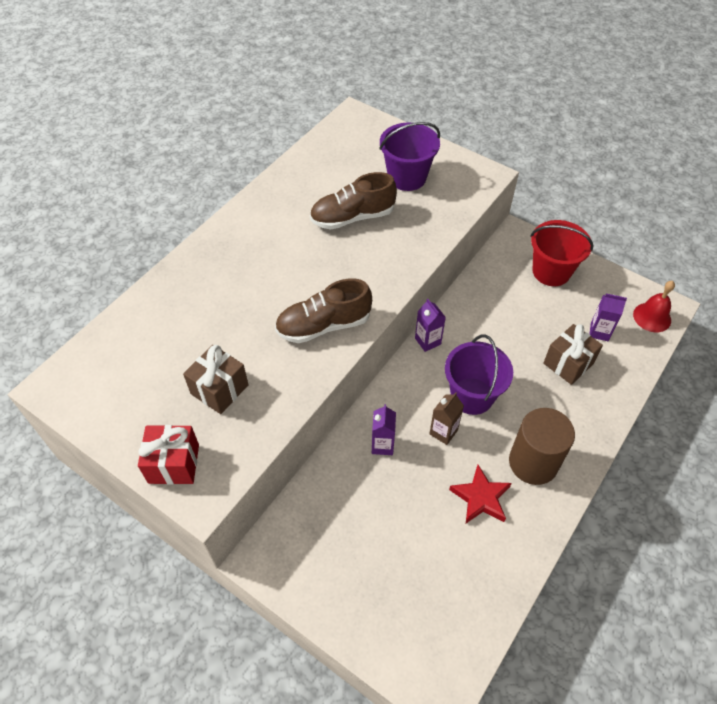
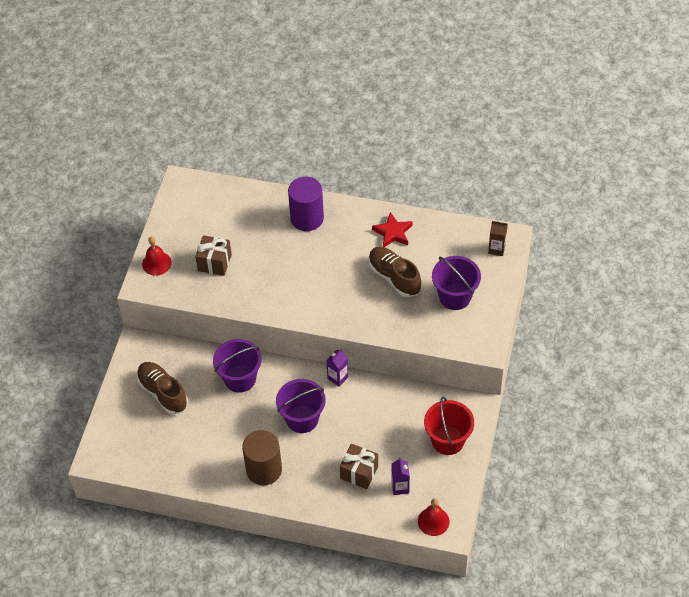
camera: 70 degrees right, 0 degrees up
(174, 464) = (156, 263): red gift -> red bell
(214, 268) = (307, 218): none -> purple cylinder
(324, 325) = (287, 297): brown shoe -> brown shoe (163, 393)
(382, 445) = (240, 379): purple carton -> purple bucket
(443, 432) = (265, 410): brown carton -> brown carton (496, 249)
(480, 498) = (224, 446): red star -> red star (393, 233)

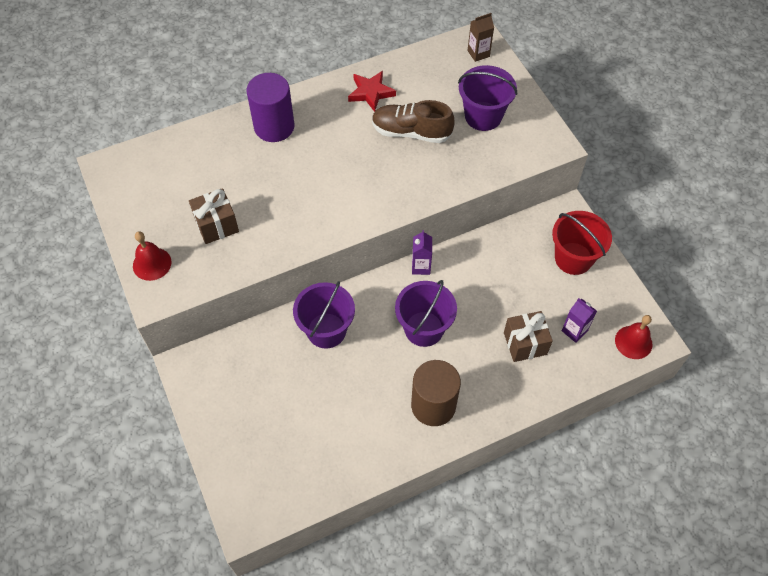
camera: 40 degrees left, 5 degrees up
(163, 393) = (258, 399): brown shoe -> none

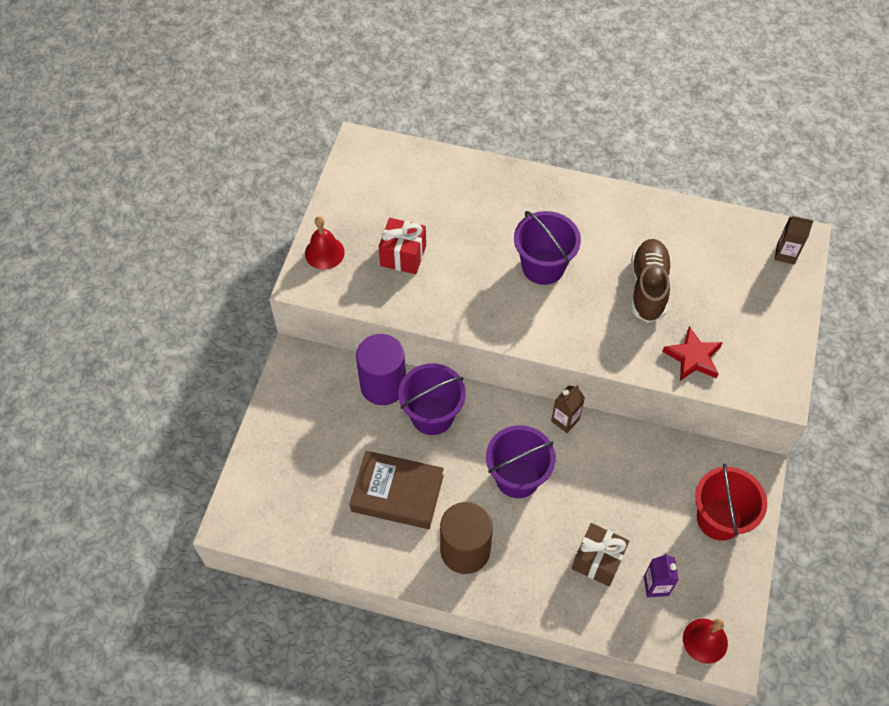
camera: 40 degrees right, 0 degrees up
(216, 225) = (403, 256): brown gift -> red gift
(274, 127) = (527, 200): purple cylinder -> purple cylinder (383, 385)
(350, 403) = (397, 493): none -> brown book
(371, 93) = (643, 225): red star -> red star (693, 357)
(411, 132) = (648, 287): brown shoe -> brown shoe turned 45 degrees clockwise
(421, 267) = (565, 420): purple carton -> brown carton
(483, 116) = (732, 318): purple bucket -> purple bucket (543, 266)

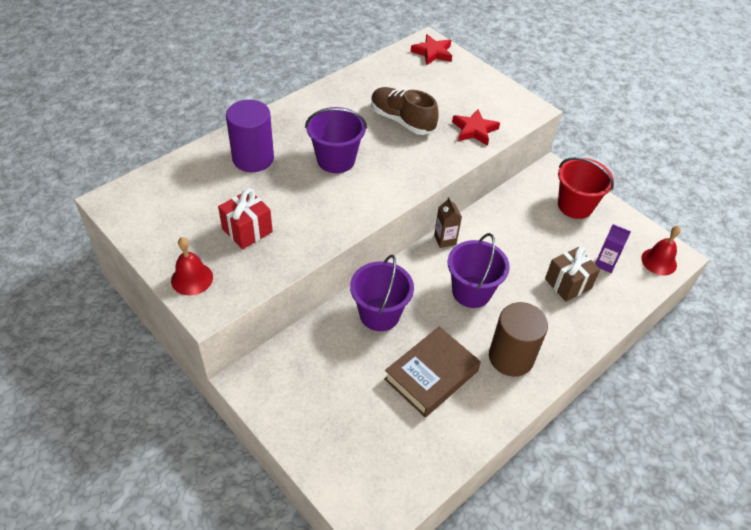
camera: 60 degrees left, 10 degrees down
(383, 385) = (326, 331): purple cylinder -> purple cylinder (253, 158)
(785, 254) = (432, 53): brown carton -> red star

